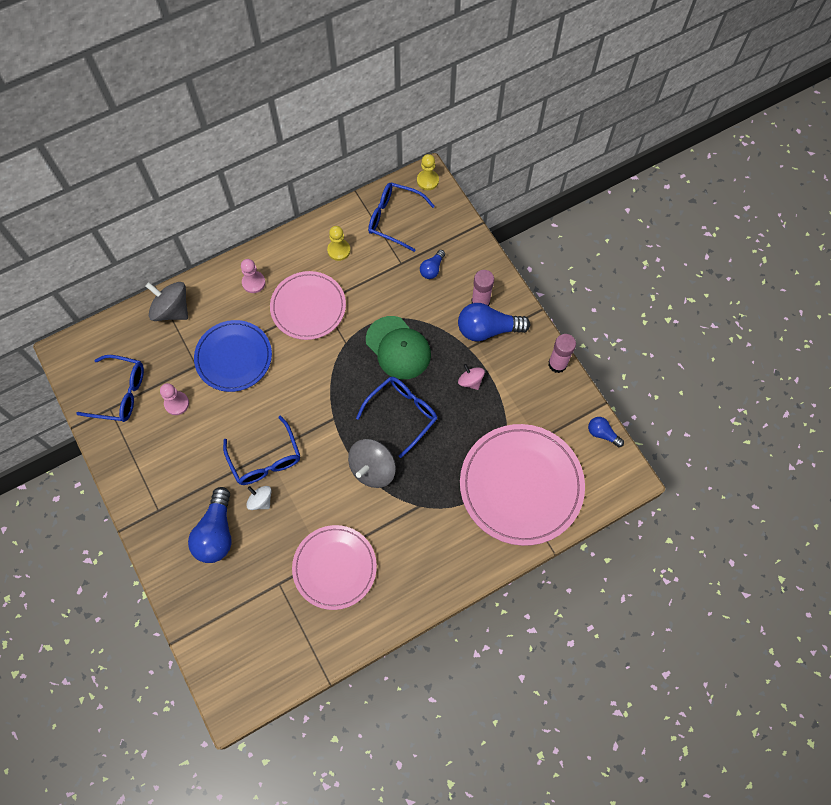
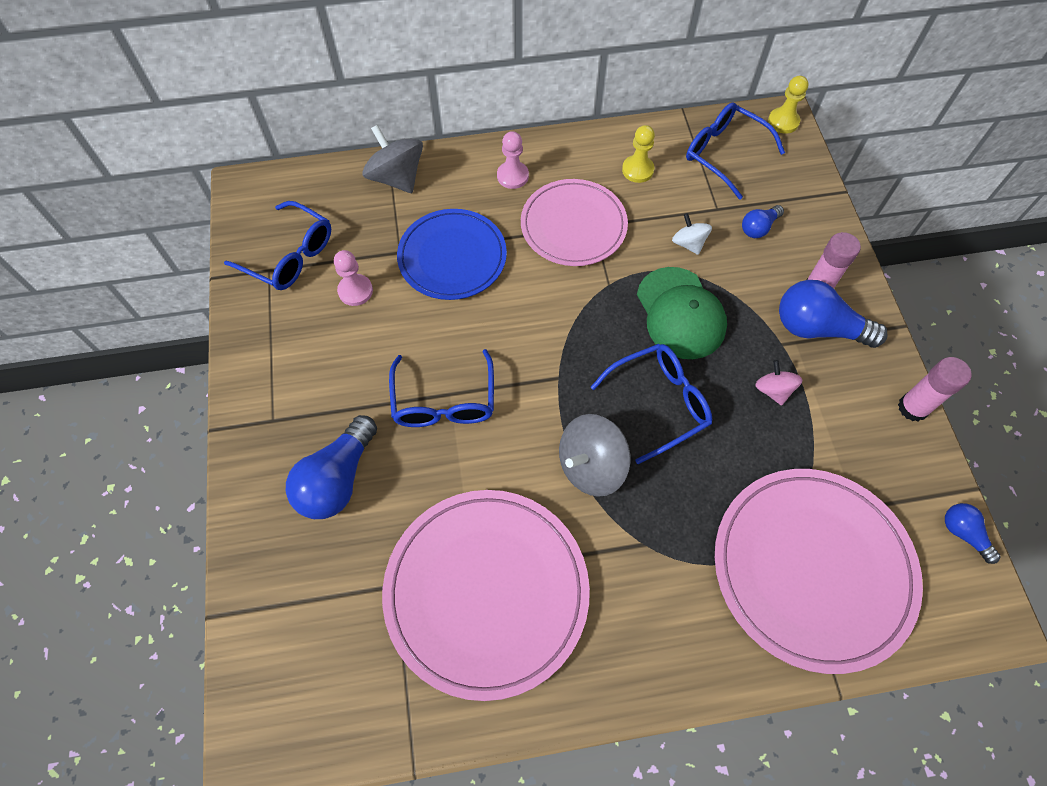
camera: 20 degrees right, 5 degrees down
(260, 500) = (416, 456): white spinning top -> white spinning top (688, 243)
(334, 567) = (486, 592): pink plate -> pink plate, size x1.52

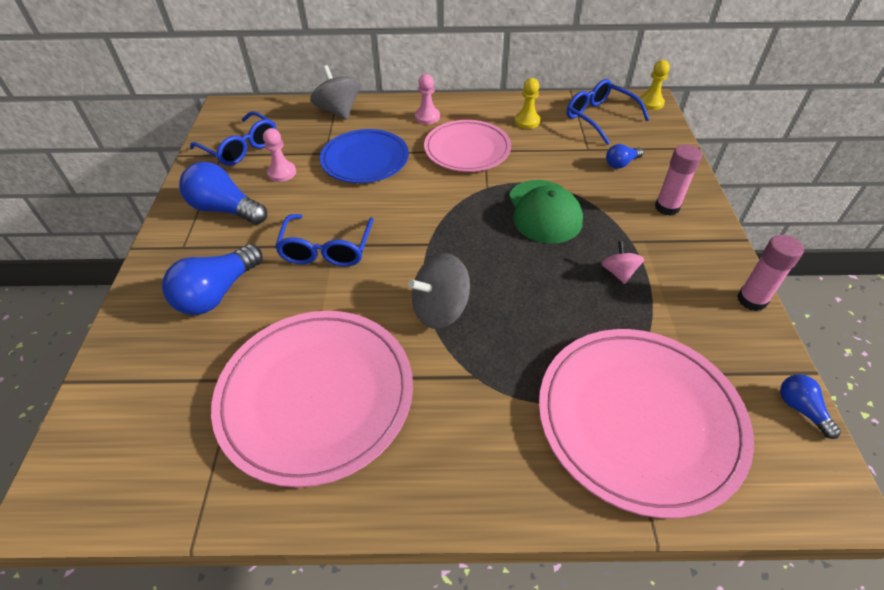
camera: 10 degrees right, 15 degrees down
(659, 403) = (513, 270): blue glasses -> none
(688, 243) = (560, 168): white spinning top -> none
(818, 328) = (665, 233): blue light bulb -> blue light bulb (225, 209)

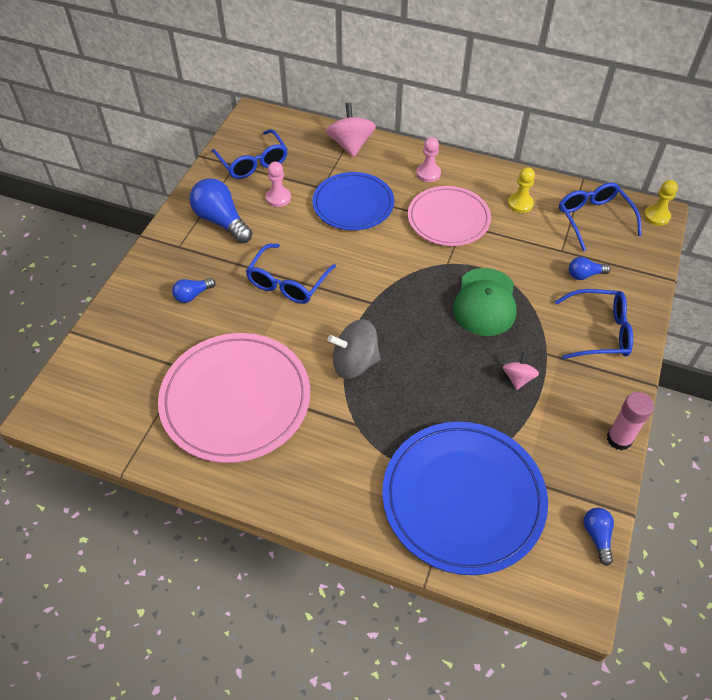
camera: 20 degrees right, 5 degrees up
(217, 293) = (193, 295): blue light bulb -> blue light bulb, size x0.53
(338, 111) = (351, 145): grey spinning top -> pink spinning top
(639, 419) = (463, 498): pink plate -> blue plate
(667, 207) = (600, 331): pink glue stick -> blue glasses

